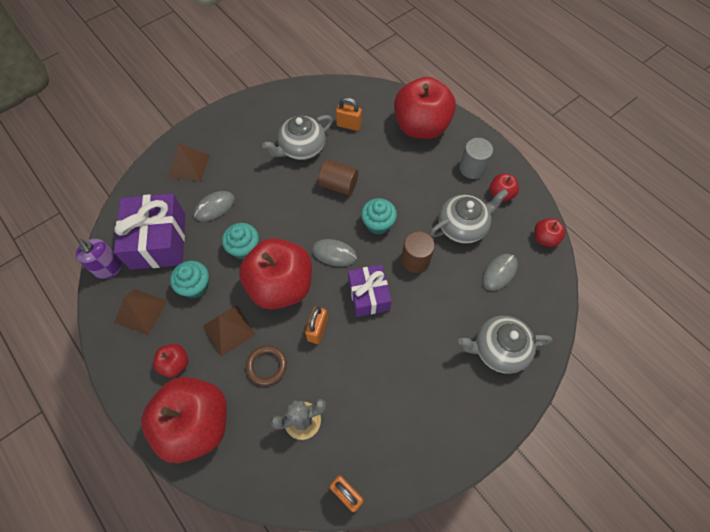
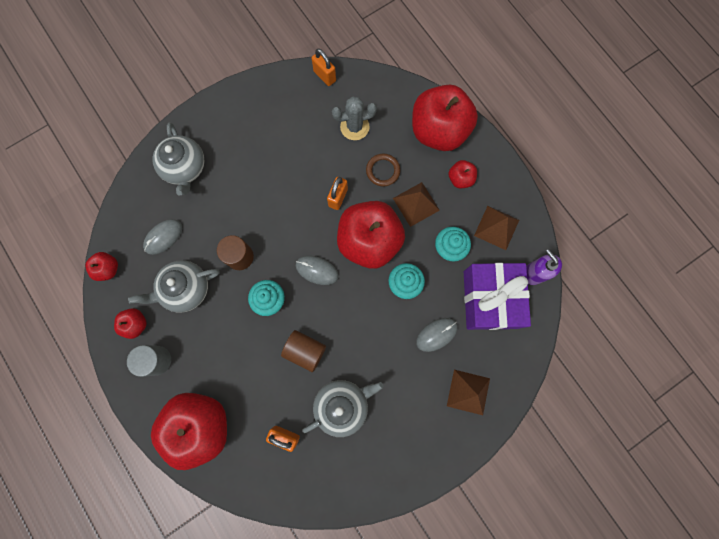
camera: 175 degrees left, 15 degrees up
(368, 295) = (289, 225): purple gift -> none
(498, 349) = (185, 168): grey teapot -> grey teapot turned 75 degrees clockwise

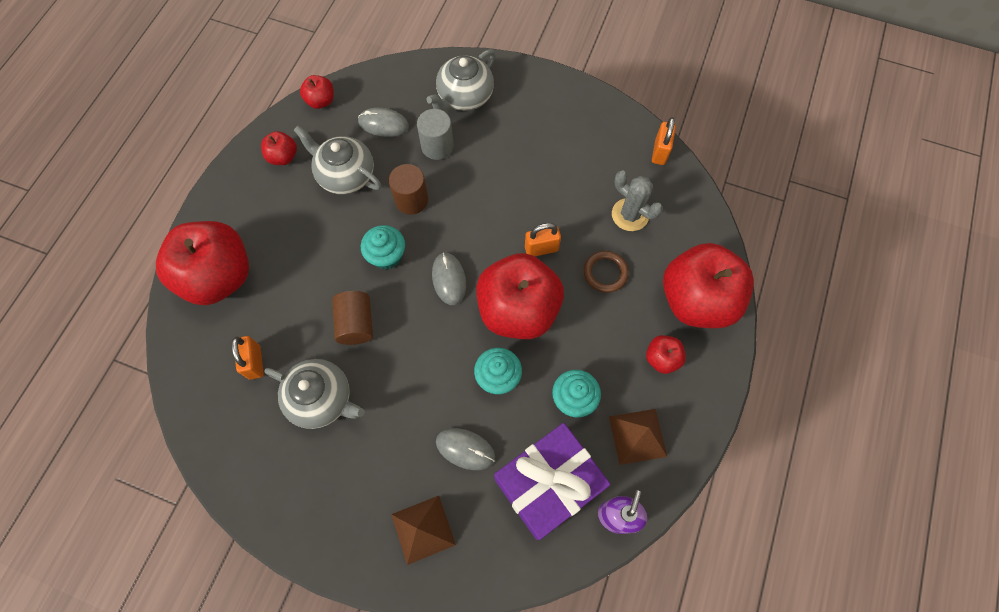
camera: 55 degrees right, 10 degrees down
(157, 360) = (260, 197): grey cylinder -> grey cylinder (437, 146)
(416, 204) = (596, 330): brown pyramid -> none

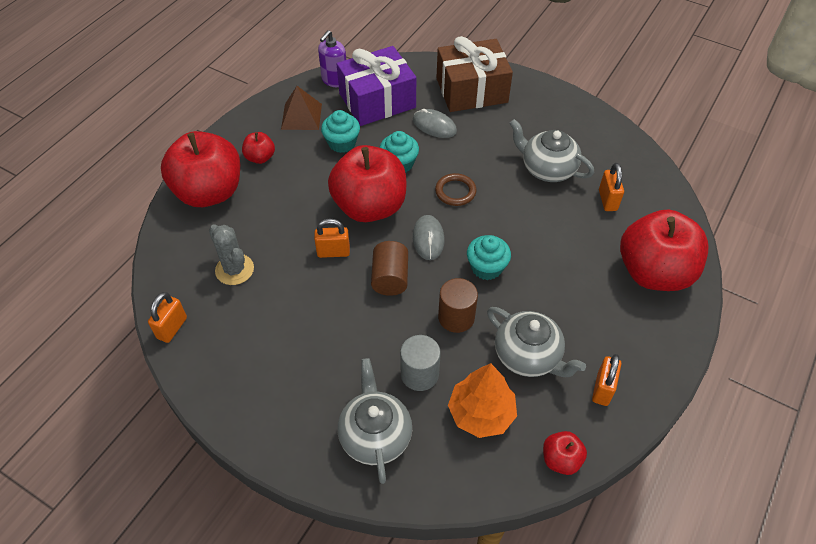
camera: 170 degrees left, 15 degrees down
(283, 157) = (602, 389): red apple -> orange padlock
(356, 324) = (518, 216): brown cylinder -> brown cylinder (390, 278)
(383, 124) = (481, 413): grey mouse -> orange tree
(423, 529) = (471, 90): brown pyramid -> brown gift
(464, 97) = (375, 435): grey teapot -> grey teapot turned 60 degrees counterclockwise
(605, 273) = (280, 224): brown ring -> brown ring (455, 191)

